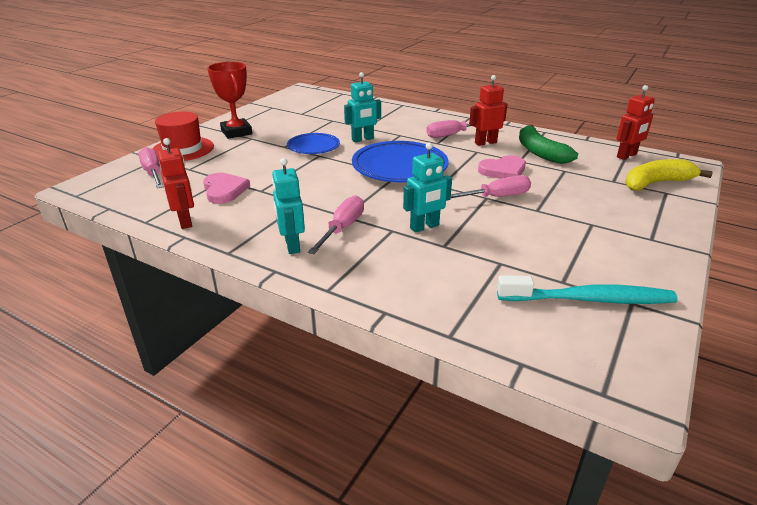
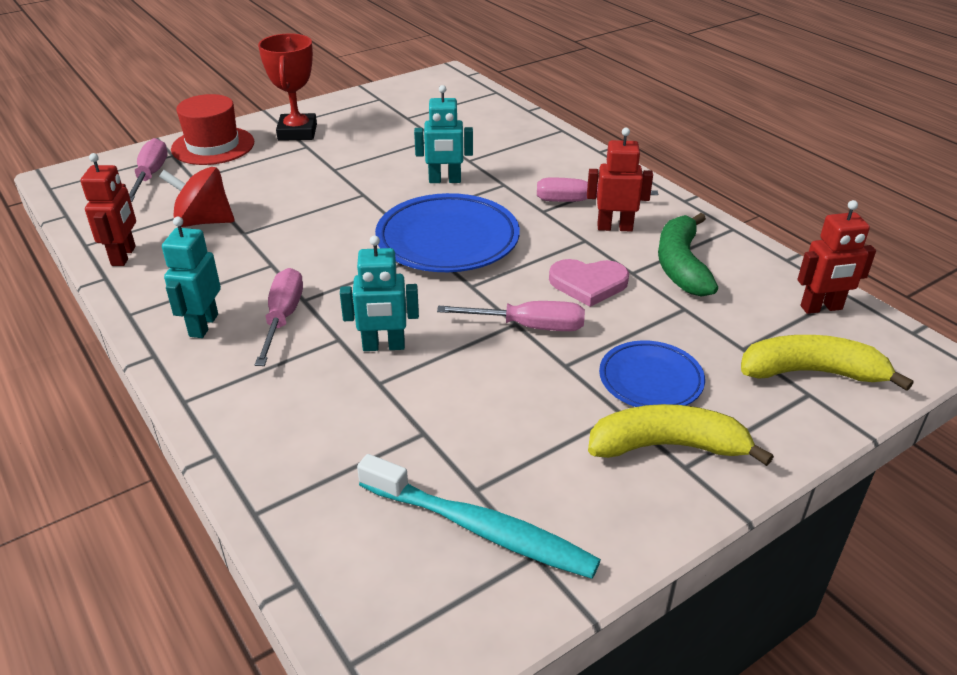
camera: 25 degrees right, 5 degrees up
(224, 190) = (203, 221): pink heart -> red spinning top
(313, 147) = (369, 178): blue plate -> blue plate (650, 380)
(342, 228) = (283, 318): pink screwdriver -> pink screwdriver turned 45 degrees counterclockwise
(632, 232) = (667, 446): none -> yellow banana

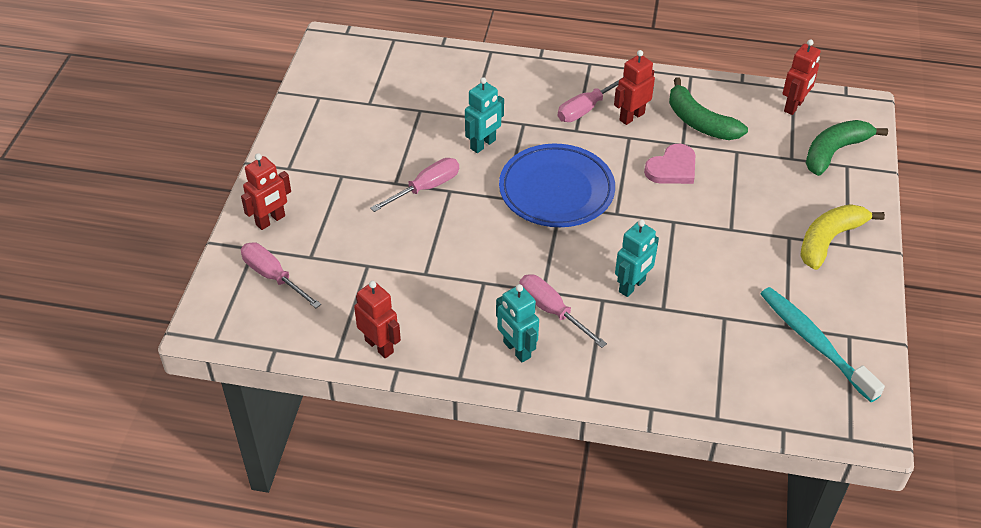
camera: 45 degrees left, 10 degrees up
(203, 221) = (383, 284): red spinning top -> none
(213, 146) = (270, 220): red hat -> red robot
(297, 132) = (312, 167): red trophy -> none
(481, 529) = (814, 342): turquoise toothbrush -> turquoise toothbrush turned 105 degrees counterclockwise
(529, 326) = (683, 218): pink screwdriver -> pink screwdriver (426, 188)
(650, 380) = (778, 209): blue plate -> none
(811, 372) = (834, 152): yellow banana -> green banana

